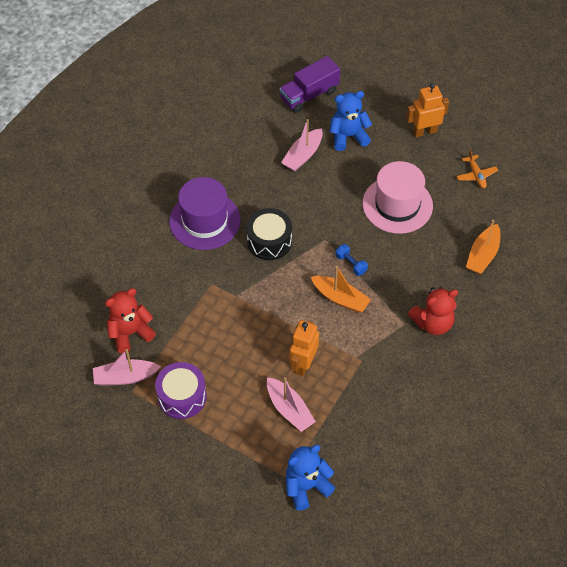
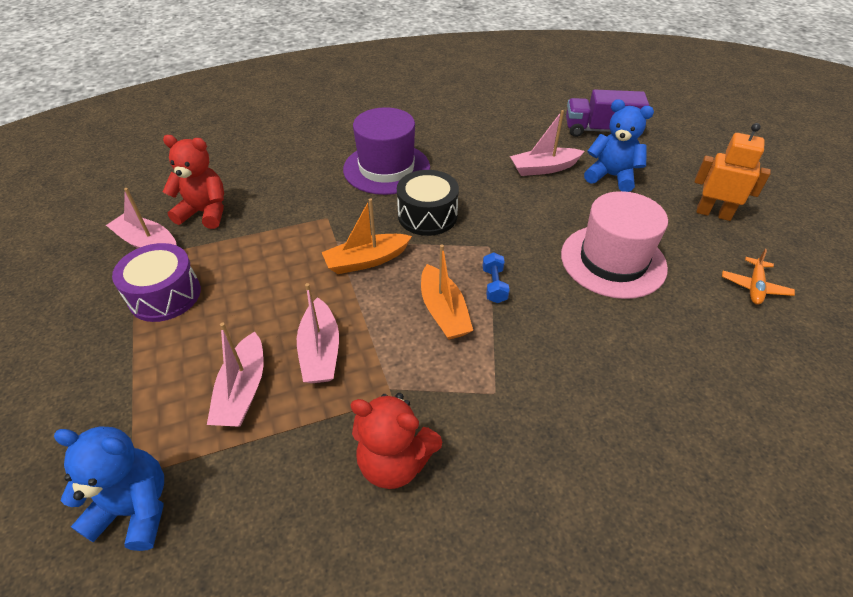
camera: 40 degrees right, 10 degrees down
(303, 364) = (320, 351): orange robot -> pink boat
(433, 323) = (537, 419): red teddy bear -> red teddy bear (394, 462)
(483, 255) = (692, 381): orange boat -> orange boat (366, 260)

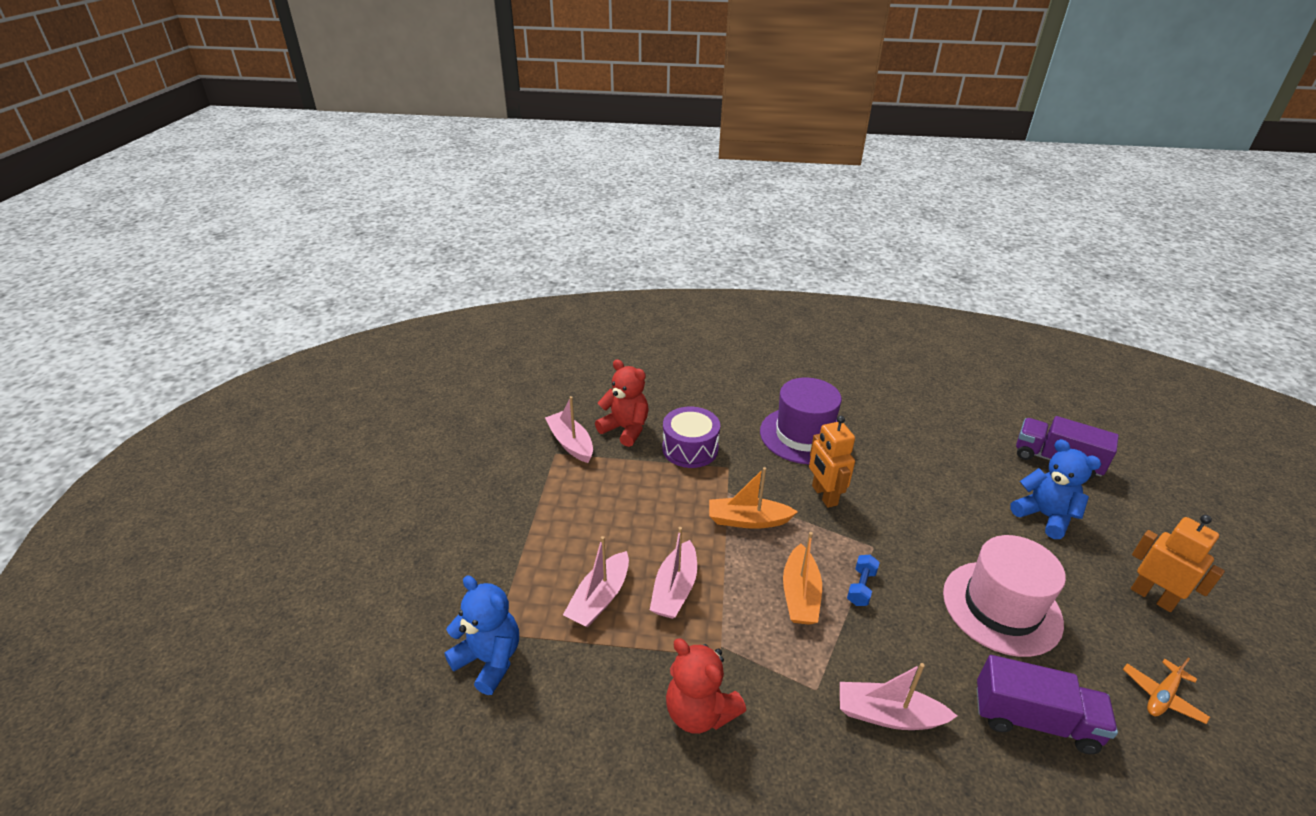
camera: 25 degrees right, 10 degrees down
(165, 295) = (568, 493): purple drum -> purple drum (690, 449)
(427, 216) = (824, 495): black drum -> orange robot
(544, 168) = (969, 484): pink boat -> pink boat (888, 715)
(678, 343) = (1034, 719): none -> purple truck

